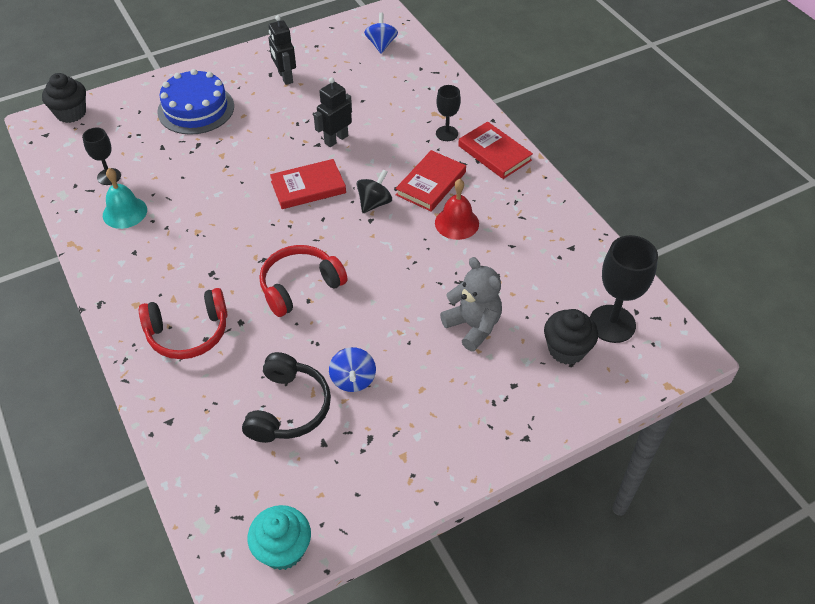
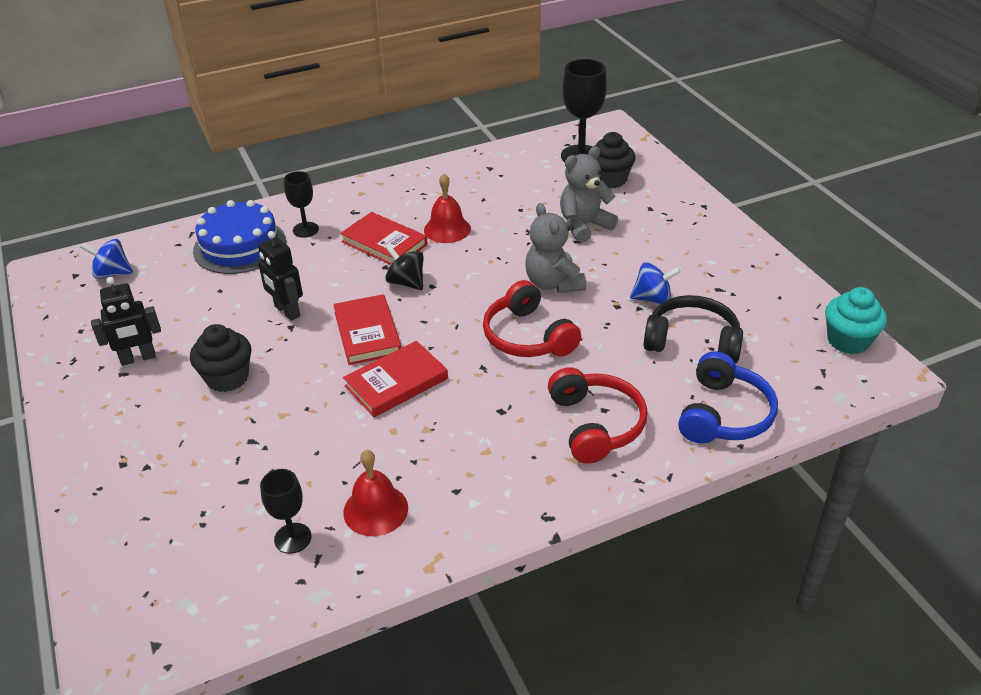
camera: 85 degrees left, 10 degrees down
(71, 113) = (110, 614): black cupcake -> black cupcake (227, 378)
(125, 212) = (375, 509): turquoise bell -> red bell
(189, 425) = (724, 414): none -> blue headphones
(196, 109) = (169, 448): blue cake -> blue cake (240, 246)
(375, 303) = (553, 283): none -> grey teddy bear
(494, 153) = (348, 201): red book -> red book (396, 382)

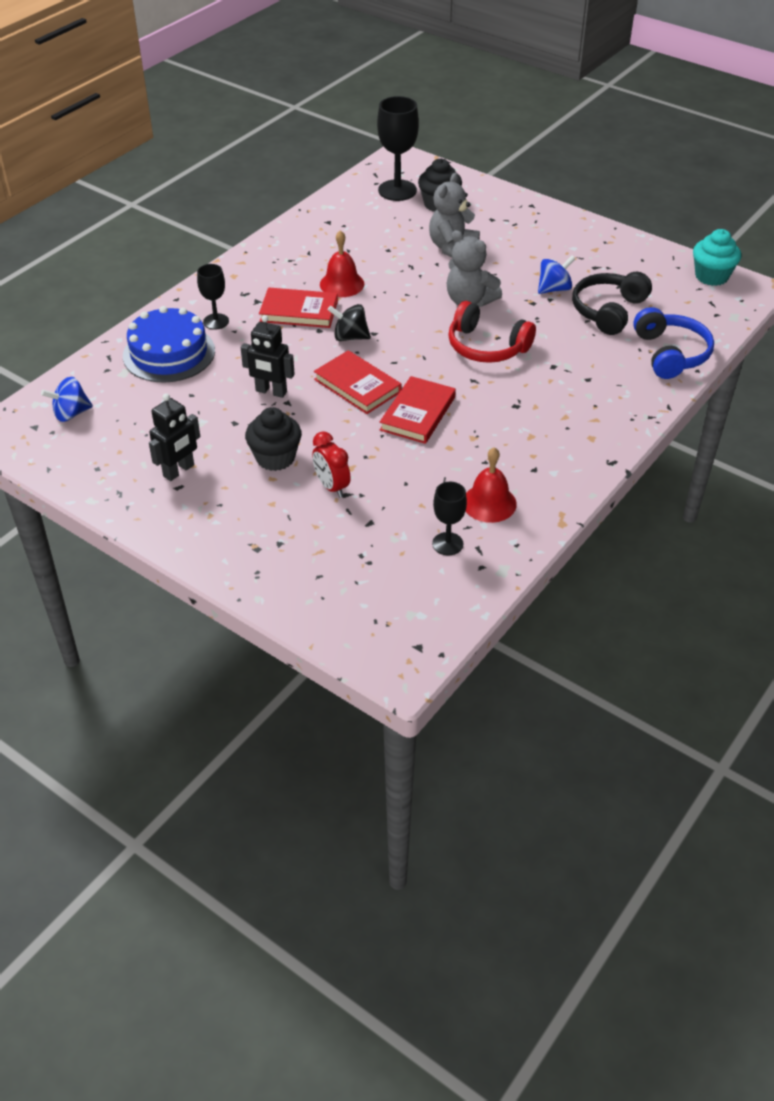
camera: 30 degrees left, 5 degrees up
(246, 428) = (332, 487): none -> red clock
(596, 424) = (591, 391): red headphones -> none
(692, 341) = (608, 311): black headphones -> black headphones turned 45 degrees counterclockwise

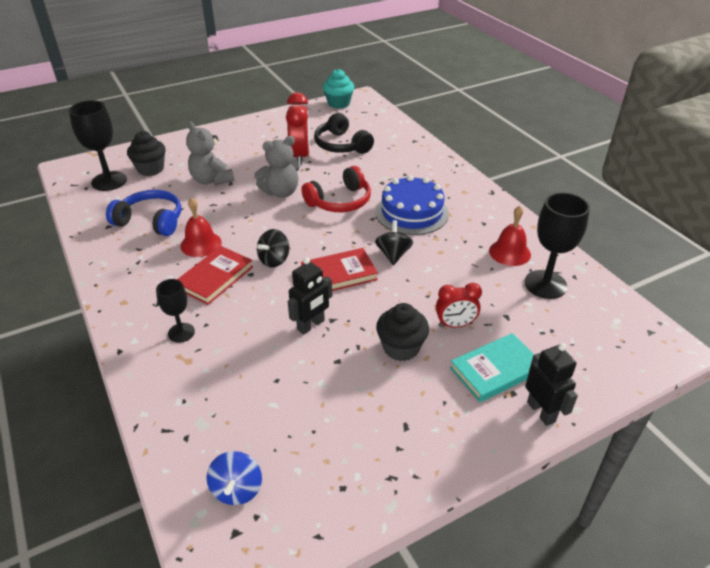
camera: 65 degrees left, 5 degrees down
(169, 353) = (200, 379): blue cake -> blue cake (411, 212)
(179, 471) = (383, 419): black robot -> black robot (541, 412)
(282, 530) = (495, 370): none -> turquoise book
(417, 413) = (393, 254): red book -> black spinning top
(447, 544) = (545, 284): black goblet -> black goblet, size x1.72
(554, 289) = (300, 156): blue spinning top -> red clock
(671, 354) = (401, 139): blue headphones -> blue headphones (151, 221)

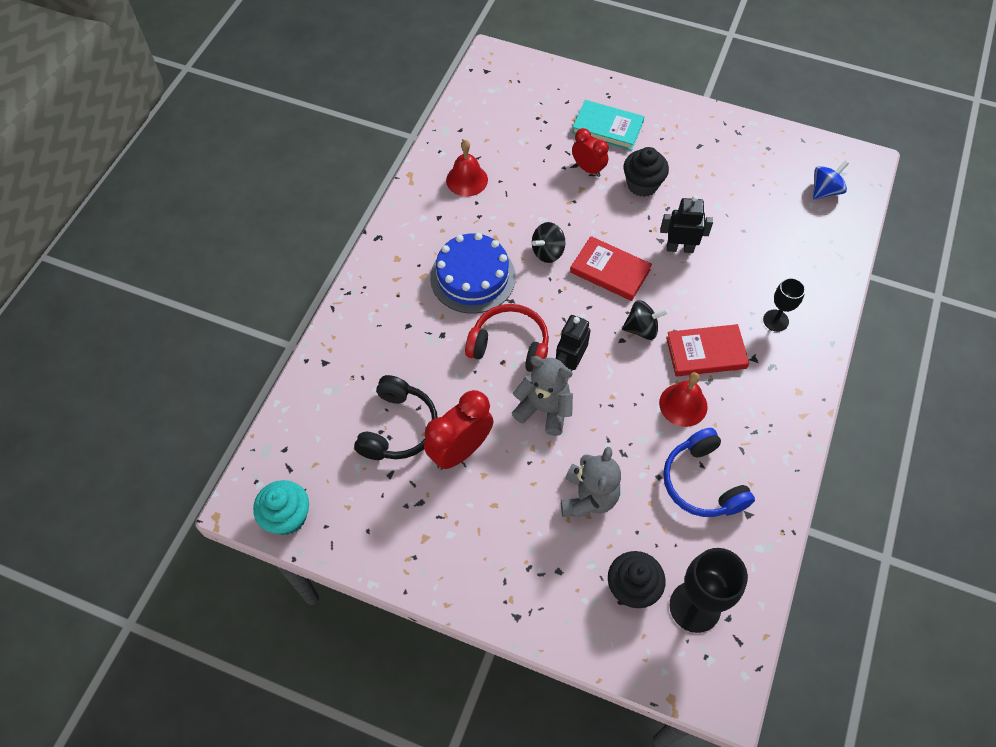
camera: 130 degrees left, 20 degrees up
(541, 412) = (618, 93): black robot -> black robot (569, 364)
(545, 284) = (488, 141): black goblet -> none

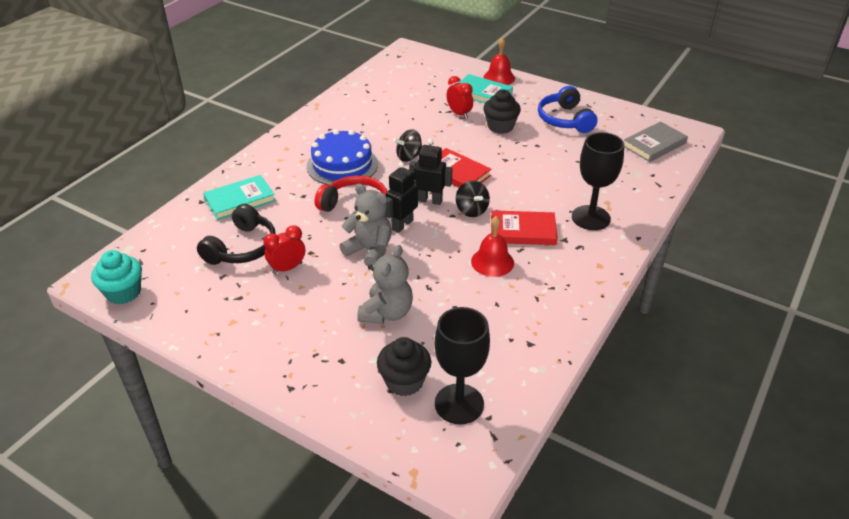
camera: 10 degrees right, 20 degrees down
(370, 353) = (240, 200): none -> turquoise book
(460, 450) = (287, 268): red clock -> red clock, size x0.62
(467, 180) = (360, 111): red bell -> red bell (499, 77)
(641, 329) = (471, 210): black spinning top -> black spinning top turned 60 degrees clockwise
(680, 248) = (520, 165): black robot -> black robot (430, 200)
(702, 482) = (493, 316): blue headphones -> blue headphones (565, 120)
(775, 320) = (590, 218): black goblet -> black goblet, size x1.72
(825, 190) = (654, 144): blue spinning top -> grey book

